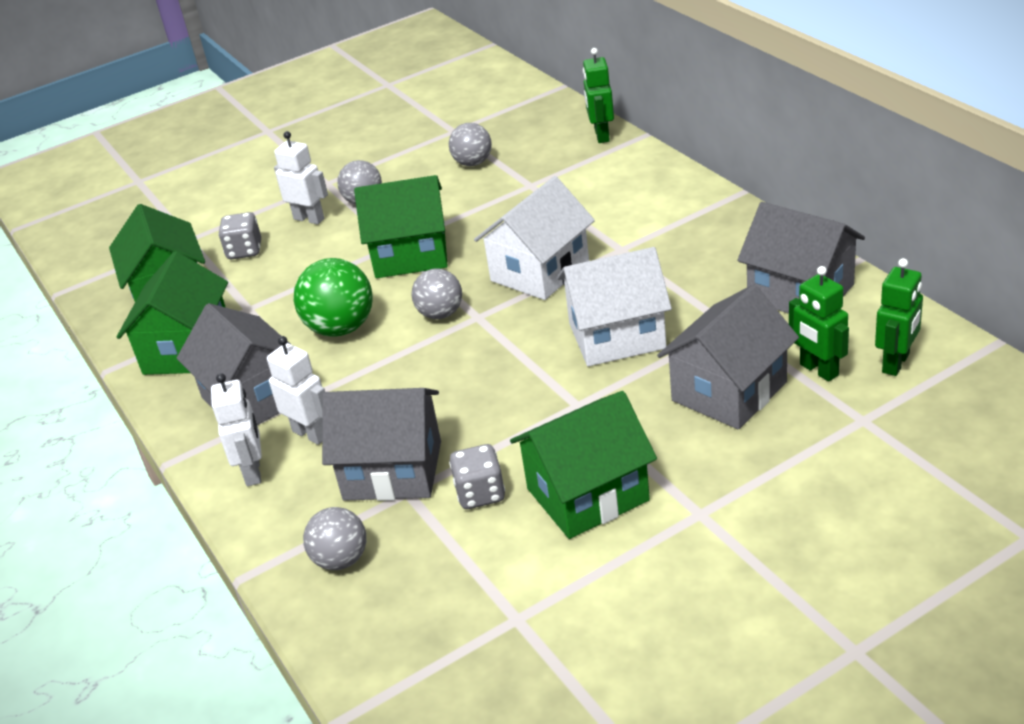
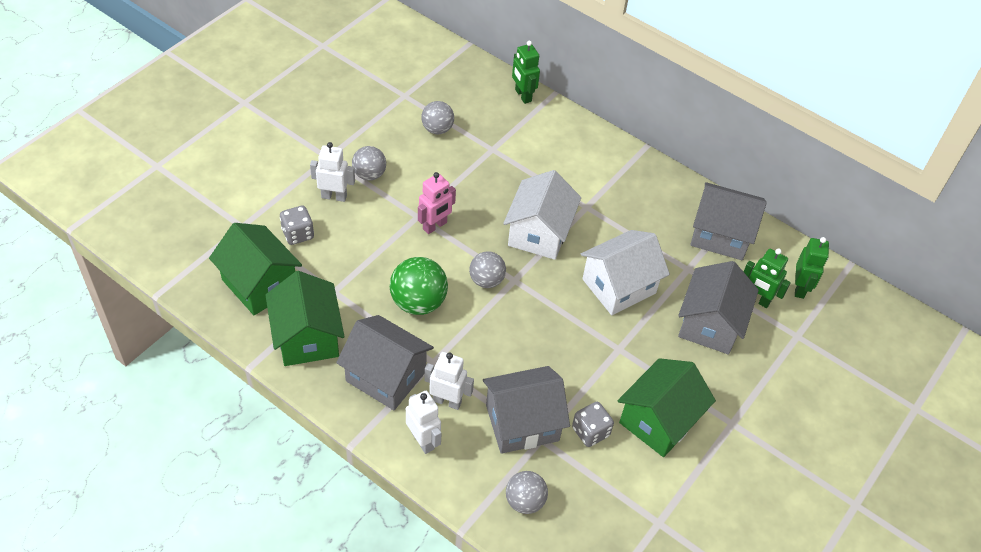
camera: 30 degrees left, 15 degrees up
(410, 255) = (435, 226): green house -> pink robot

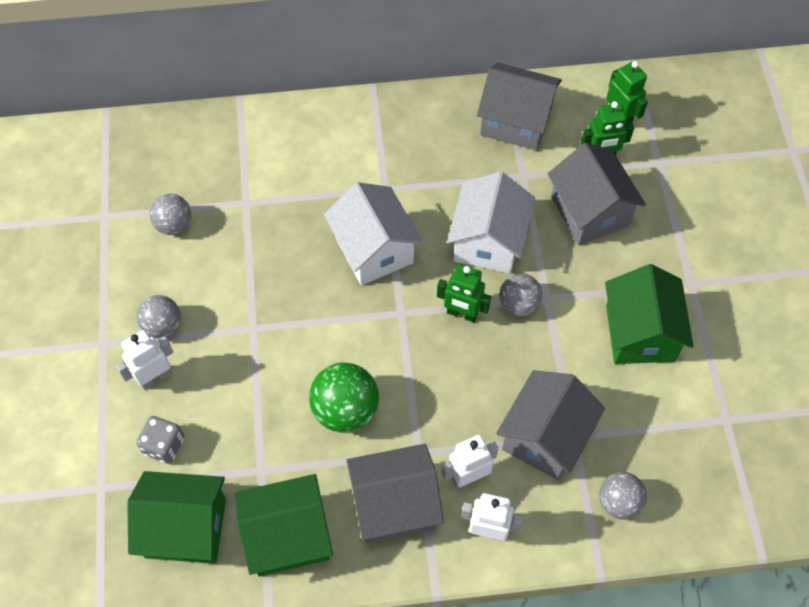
camera: 40 degrees left, 10 degrees up
(307, 337) = (288, 536): green house -> green house turned 45 degrees counterclockwise
(435, 226) = (279, 323): pink robot -> none
(486, 280) = (379, 335): grey ball -> grey ball (518, 304)
(523, 95) = (214, 124): green robot -> green robot (462, 313)
(590, 432) = (602, 393): grey dice -> none
(720, 235) = (515, 121): grey house -> grey house turned 45 degrees clockwise

